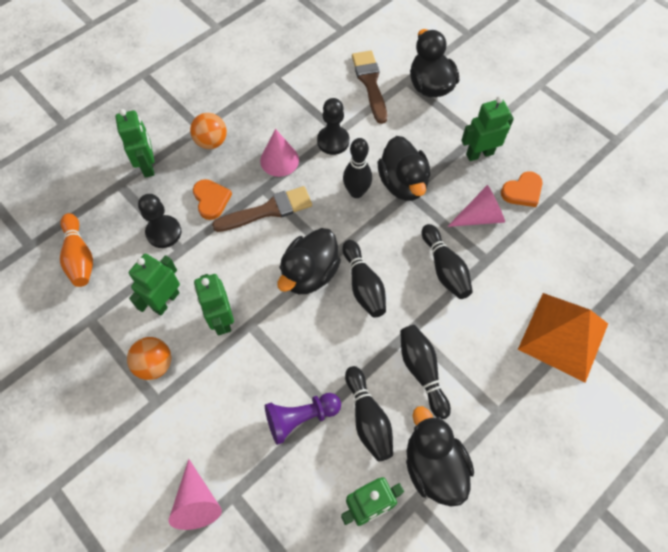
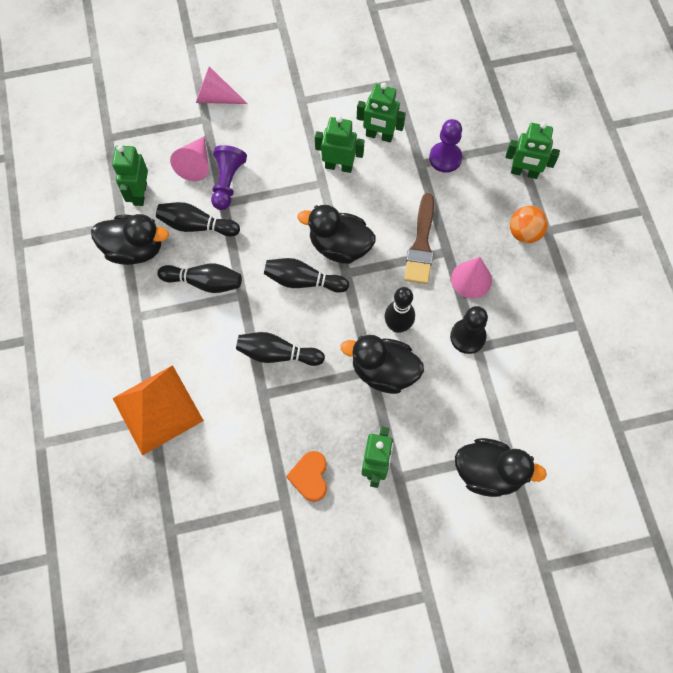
camera: 120 degrees right, 5 degrees up
(79, 257) = (456, 93): orange bowling pin -> none
(155, 364) = (330, 109): orange ball -> none
(163, 232) = (445, 158): black pawn -> purple pawn
(166, 301) = (379, 136): green robot -> green robot turned 135 degrees clockwise
(211, 200) = (458, 206): orange heart -> none
(309, 273) = (339, 246): black duck -> black duck turned 45 degrees counterclockwise
(370, 83) = (524, 413): brown brush -> none
(480, 217) = (307, 418): pink cone -> pink cone (195, 164)

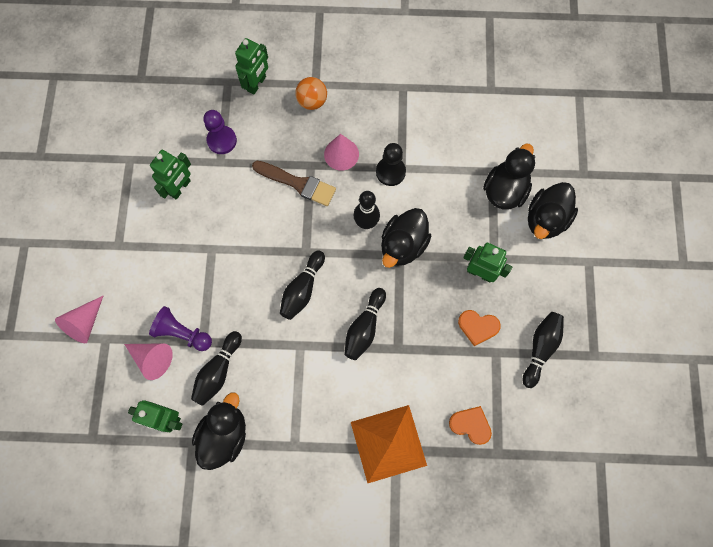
camera: 75 degrees left, 5 degrees up
(195, 493) = (470, 425): none -> orange heart
(204, 282) = (278, 376): black bowling pin -> black bowling pin (540, 349)
(339, 166) = (199, 230): green robot -> none
(339, 246) = (279, 250): black duck -> black duck (546, 219)

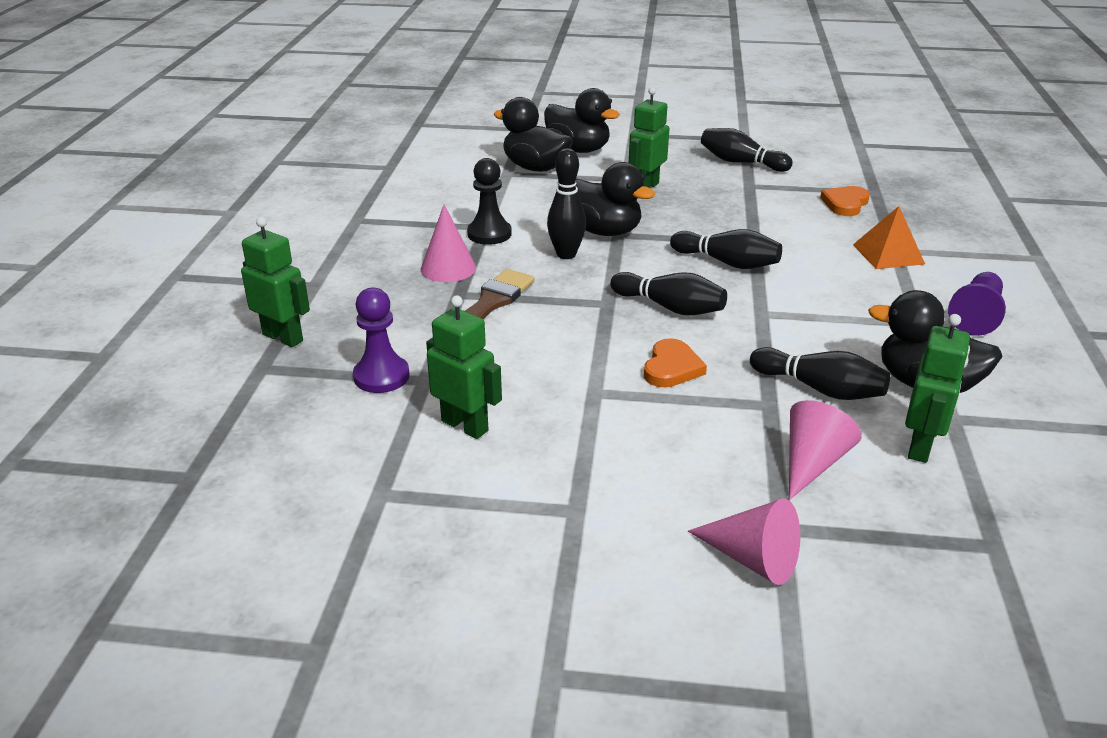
camera: 85 degrees left, 40 degrees down
(182, 333) = (756, 426): purple pawn -> purple pawn (976, 316)
(312, 101) = (344, 288): orange ball -> none
(388, 443) = (888, 254): orange pyramid -> orange pyramid, size x0.62
(478, 327) = (718, 193): orange heart -> orange heart (671, 368)

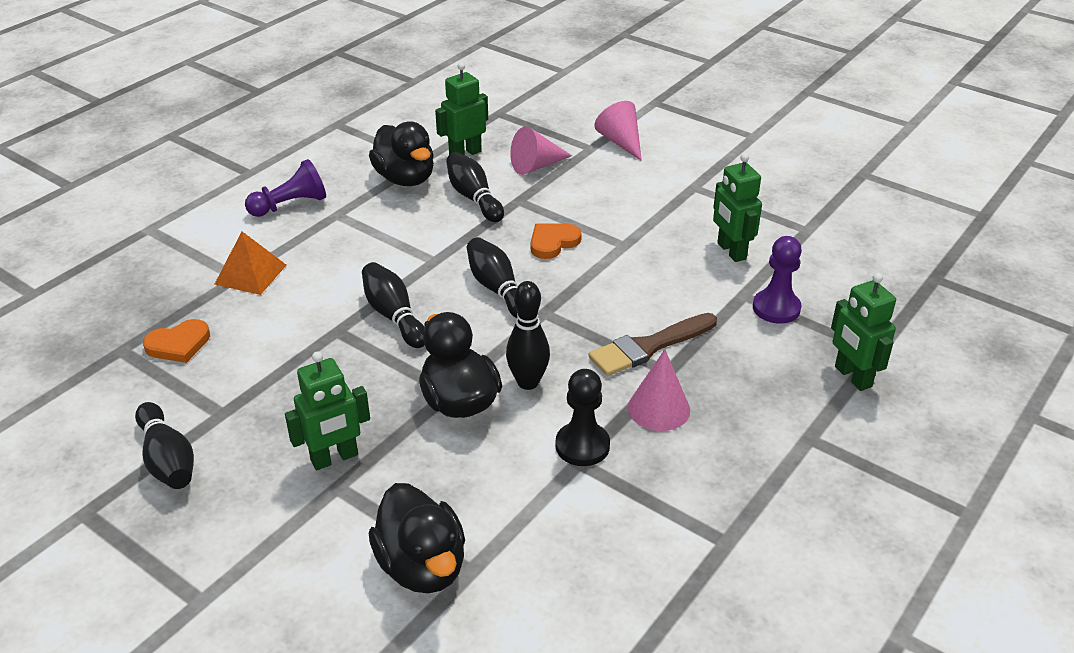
camera: 150 degrees left, 5 degrees up
(578, 150) = (322, 589): black duck -> none

